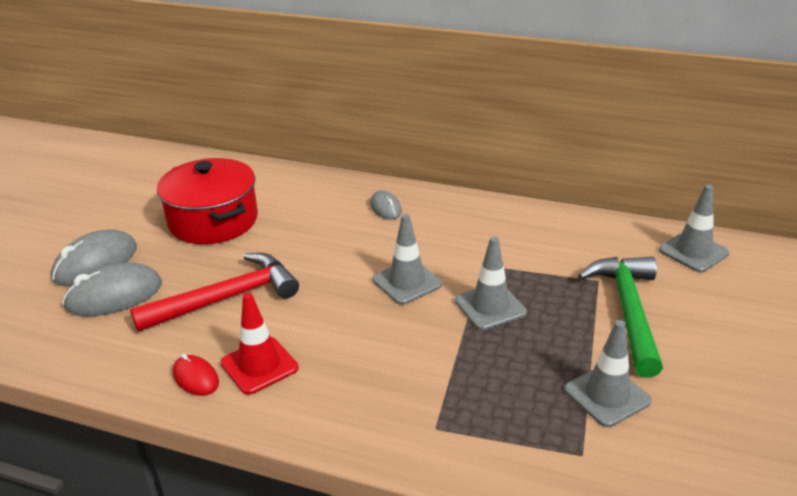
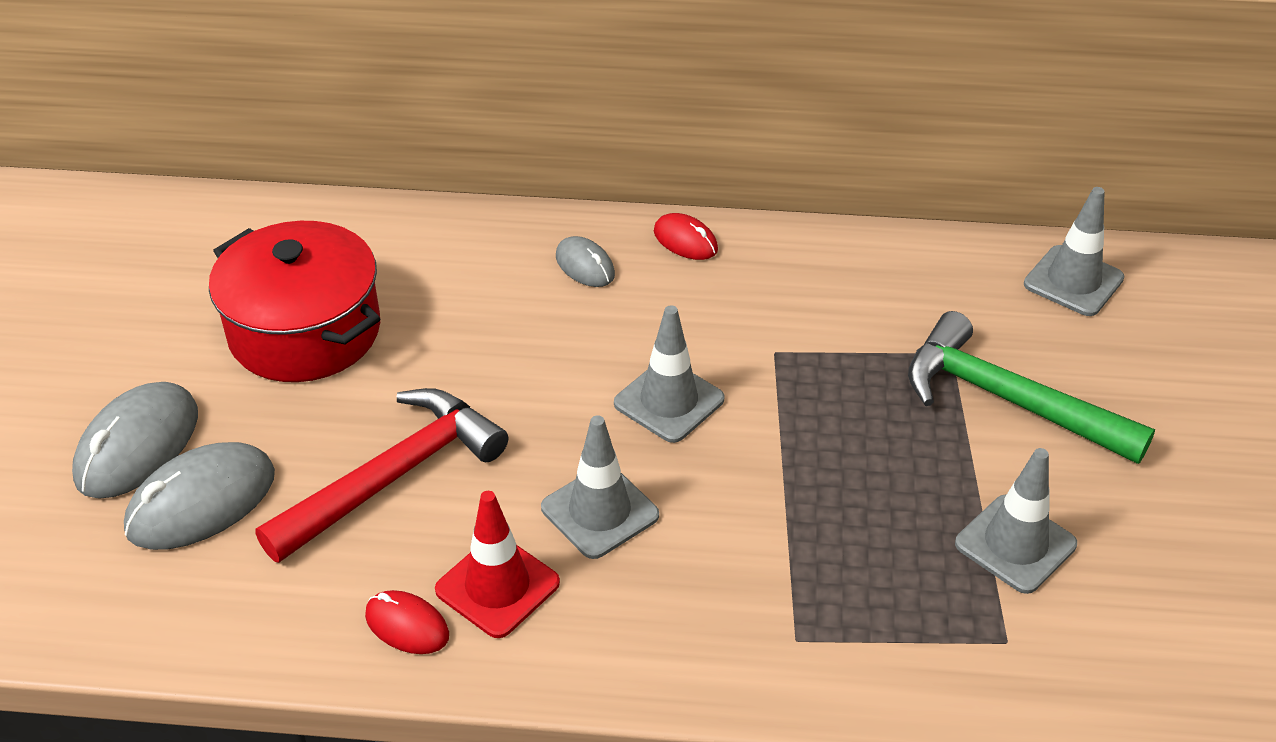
camera: 15 degrees left, 10 degrees up
(450, 203) = (685, 241): none -> red mouse
(490, 307) = (809, 425): grey traffic cone -> grey traffic cone (600, 511)
(628, 311) = (1008, 400): green hammer -> green hammer turned 45 degrees counterclockwise

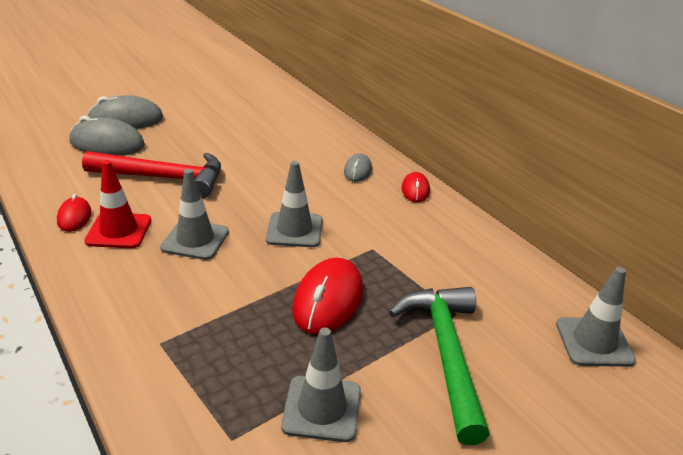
camera: 50 degrees right, 10 degrees down
(305, 332) = (228, 126): red pot -> none
(841, 445) = (328, 300): none -> red mouse

